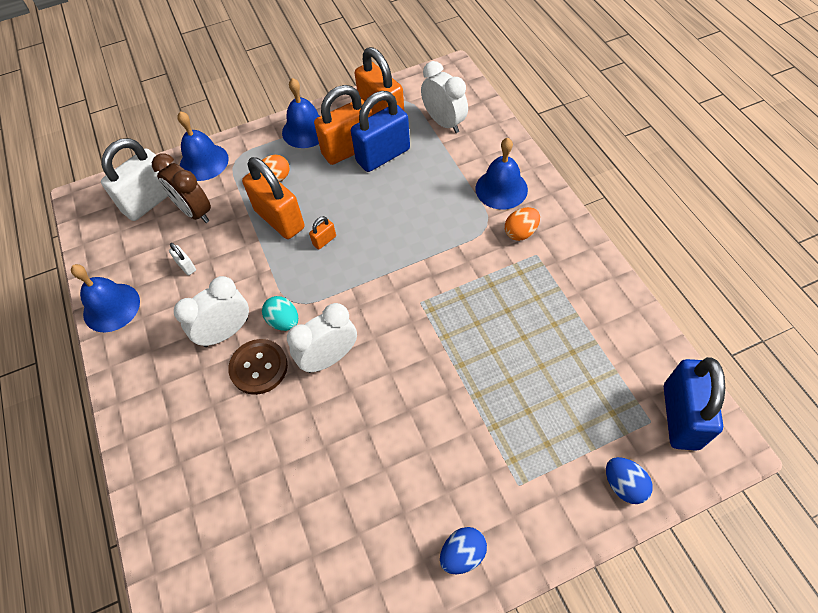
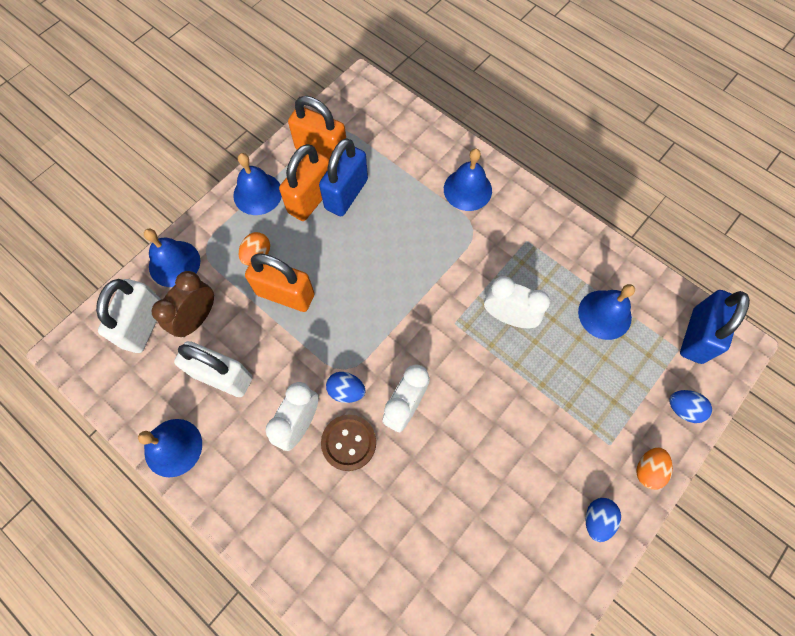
camera: 30 degrees left, 10 degrees up
(186, 266) = (222, 376): white padlock -> white padlock, size x2.40
(195, 212) = (197, 318): brown clock -> brown clock turned 105 degrees clockwise
(284, 321) = (346, 391): turquoise egg -> blue egg
(324, 240) = (339, 299): orange padlock -> none
(444, 122) = (384, 141): white clock -> white clock (508, 317)
(520, 232) = (504, 225): orange egg -> orange egg (648, 470)
(583, 354) = (604, 314): none -> blue bell
(680, 416) = (696, 336): blue padlock -> blue padlock turned 45 degrees clockwise

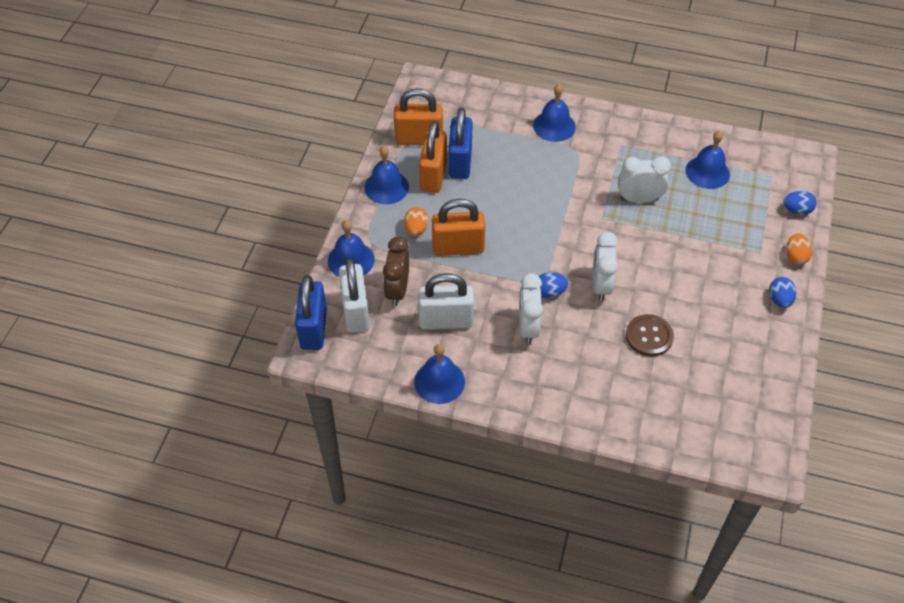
camera: 25 degrees left, 15 degrees down
(349, 443) = (573, 324): brown button -> brown button (649, 336)
(696, 336) = (779, 162): blue padlock -> blue padlock (313, 329)

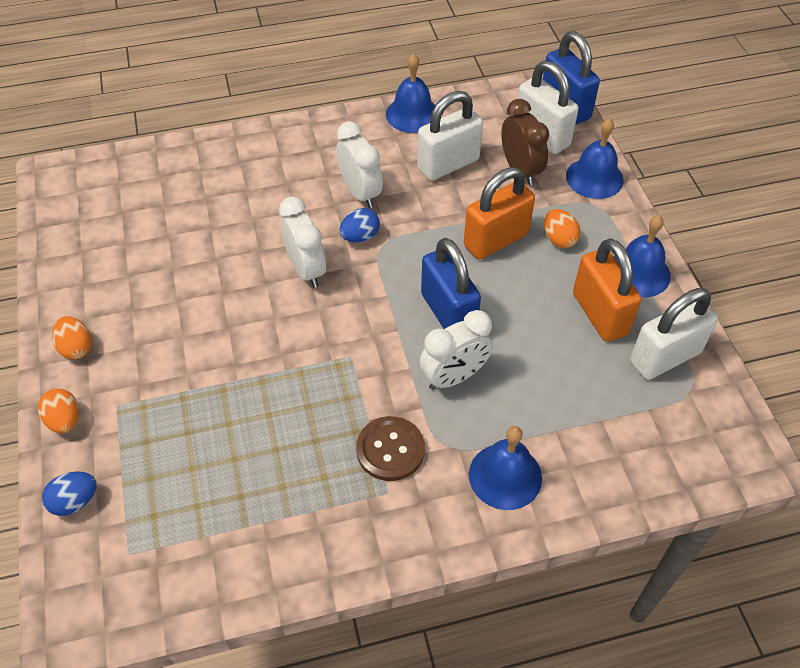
camera: 150 degrees right, 0 degrees up
(419, 139) = (664, 357): orange padlock -> white padlock
(460, 162) = (584, 349): blue padlock -> blue padlock (448, 313)
(639, 199) = (315, 408): white clock -> white clock (454, 377)
(649, 336) = (224, 238): brown button -> brown button (390, 450)
(707, 172) = (234, 506): blue bell -> none
(779, 300) = (76, 347): blue egg -> orange egg

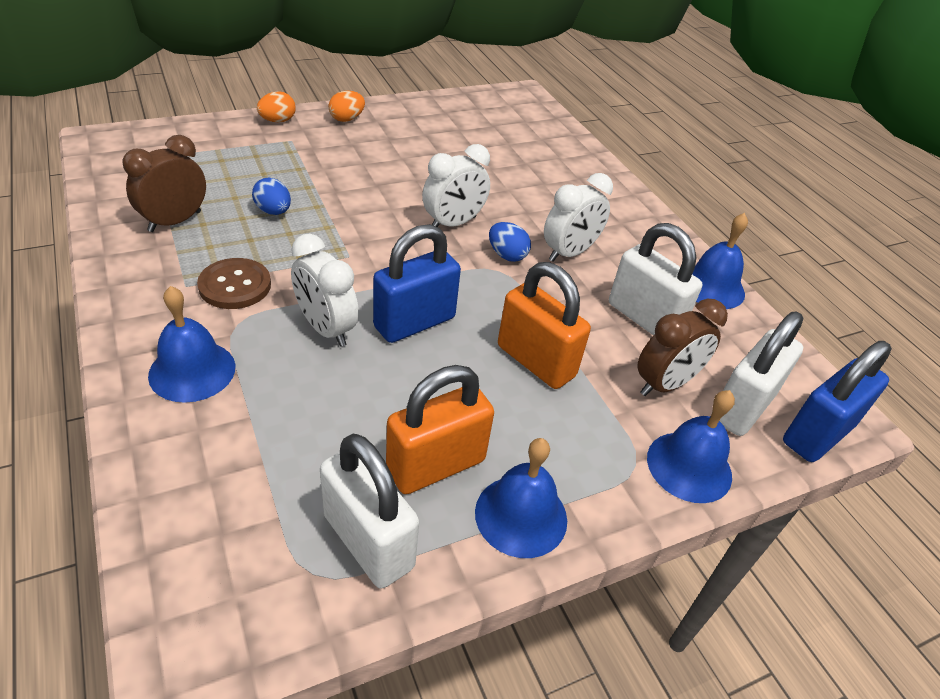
camera: 75 degrees right, 10 degrees down
(75, 501) = (204, 131): blue egg -> blue egg (273, 211)
(275, 513) = (175, 221): none -> brown clock
(559, 239) = (557, 423): orange egg -> none

